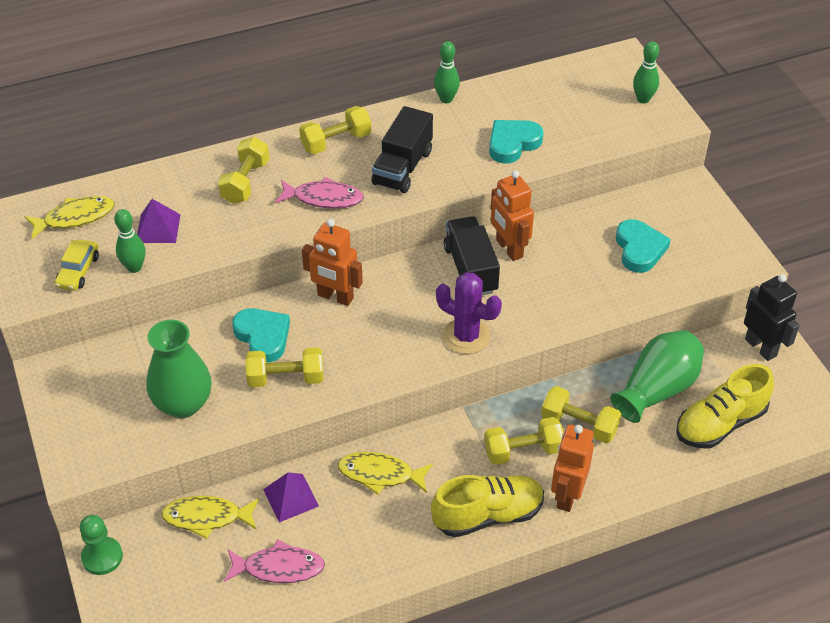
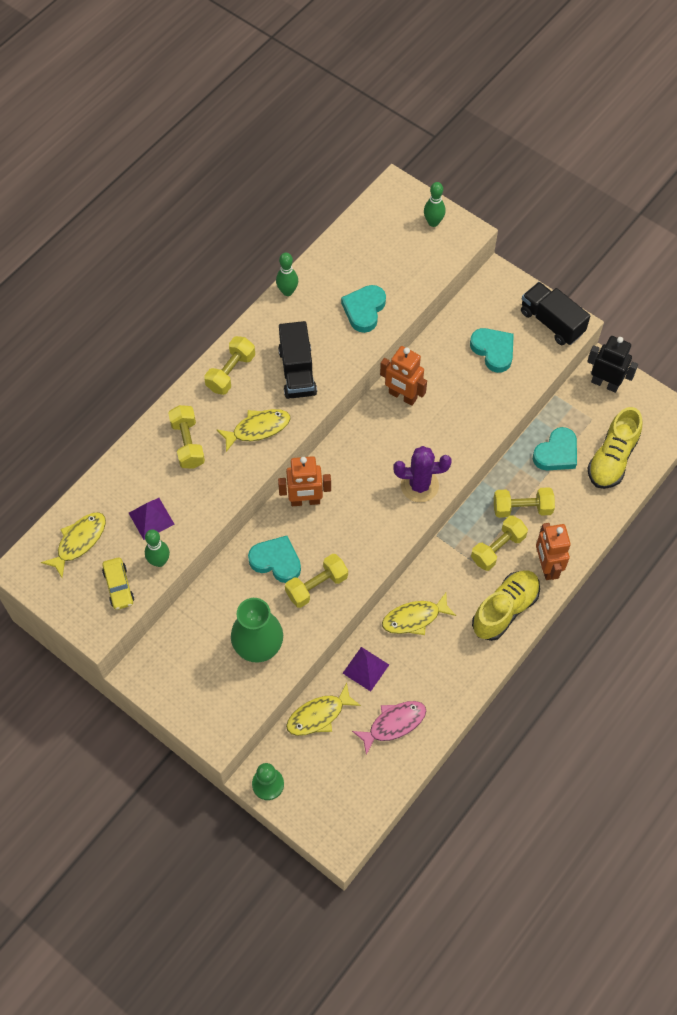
camera: 30 degrees left, 15 degrees up
(324, 198) = (258, 429): pink fish -> yellow fish
(470, 269) = (386, 428): black truck -> black truck (551, 322)
(657, 389) = (556, 453): green vase -> turquoise heart

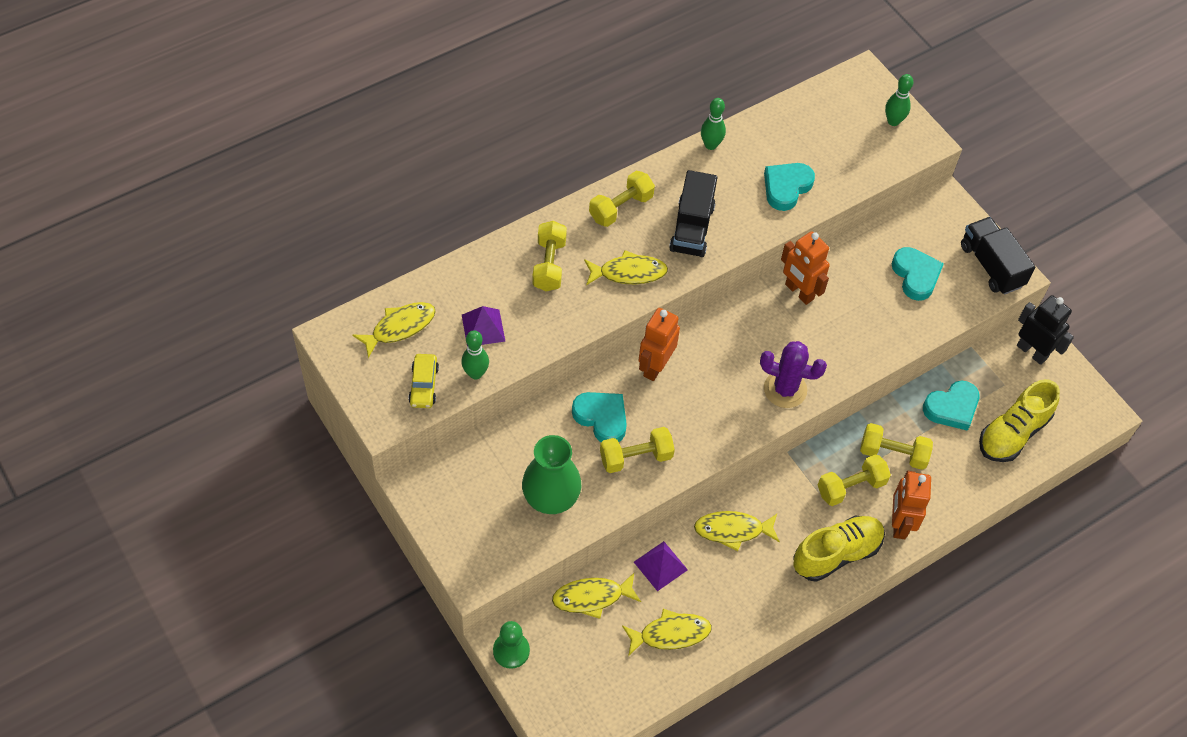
camera: 15 degrees right, 5 degrees down
(305, 501) = (655, 366): orange robot -> orange robot turned 105 degrees clockwise
(393, 724) = (670, 634): pink fish -> yellow fish

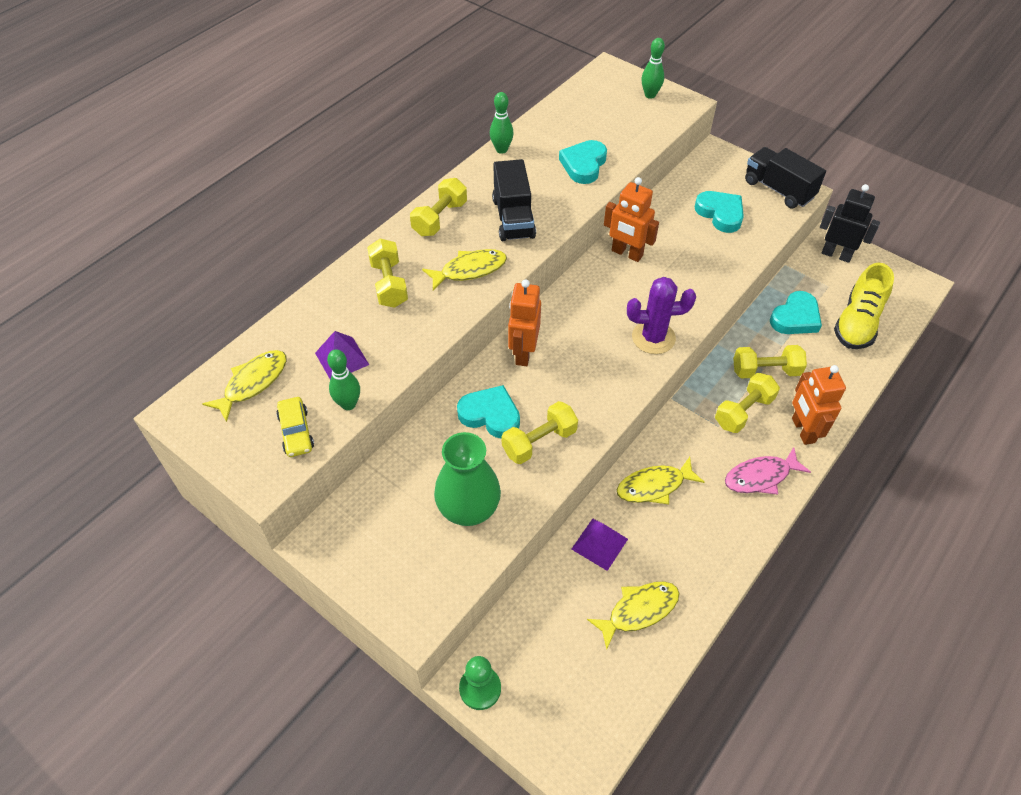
camera: 15 degrees left, 5 degrees down
(592, 597) = (544, 600): yellow fish -> none
(836, 554) = (760, 476): yellow shoe -> pink fish

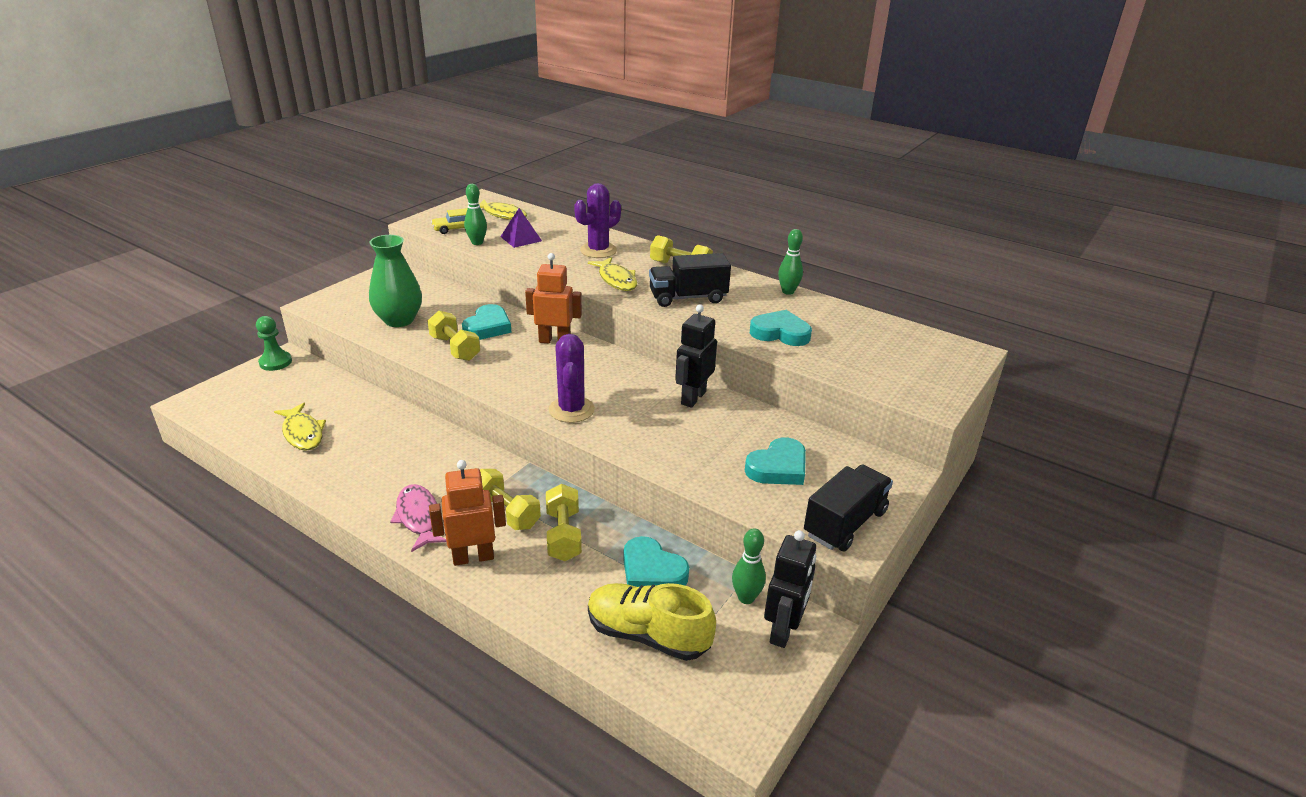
camera: 85 degrees right, 20 degrees down
(389, 284) = (598, 250): yellow dumbbell -> purple cactus
(599, 544) = (374, 415): purple pyramid -> none
(626, 253) = (693, 398): orange robot -> black robot
(650, 95) = (934, 377): green bowling pin -> green bowling pin (746, 598)
(654, 486) = (425, 446): yellow fish -> none

